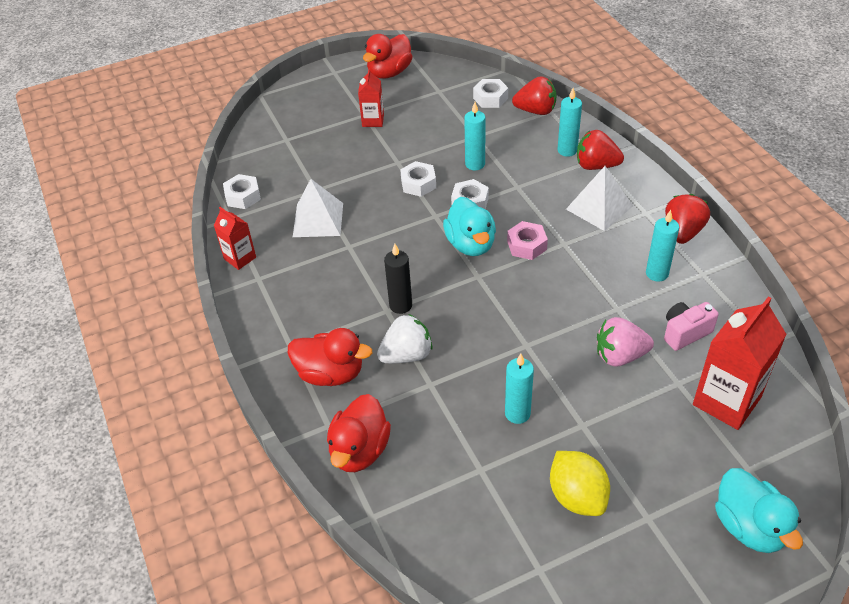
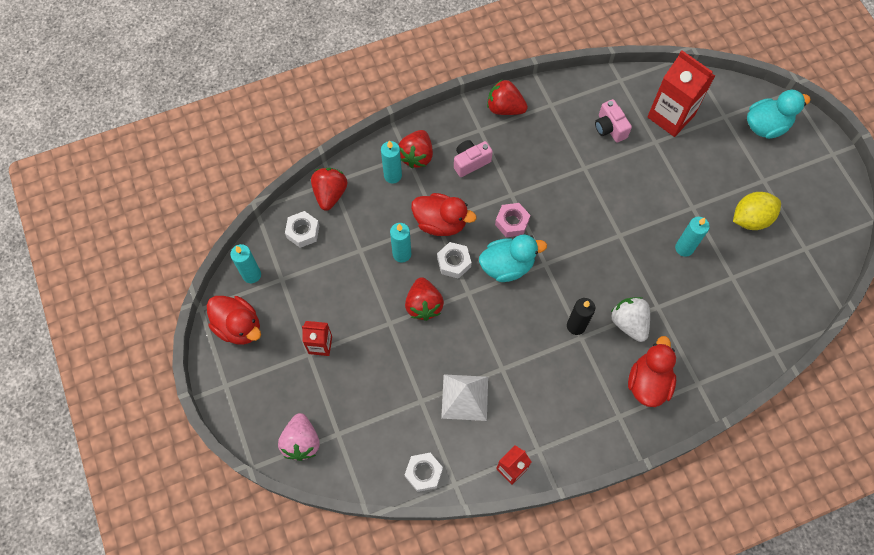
camera: 90 degrees left, 20 degrees up
(359, 450) = (720, 360): red duck -> red duck (440, 223)
(418, 184) = (424, 305): white nut -> red strawberry
(599, 207) = (470, 162): white pyramid -> pink camera
(620, 356) = (630, 173): pink strawberry -> pink strawberry (301, 442)
(657, 273) = (549, 134): turquoise candle -> turquoise candle (251, 275)

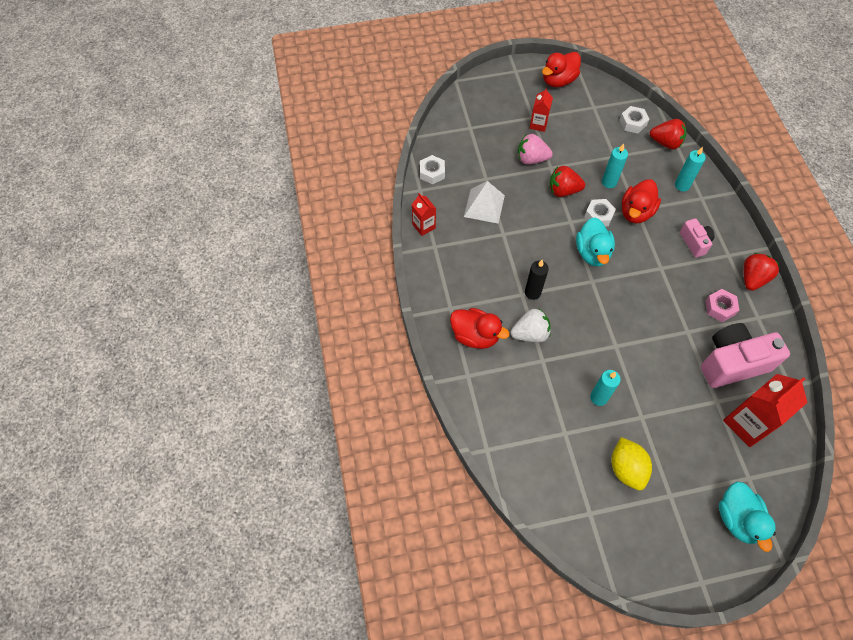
camera: 100 degrees right, 5 degrees down
(251, 275) = (599, 90): turquoise candle -> none
(301, 442) = (468, 107): pink strawberry -> pink strawberry (531, 159)
(416, 156) = (701, 204): red strawberry -> none
(512, 222) = (633, 263): pink nut -> pink nut (720, 308)
(609, 128) = (732, 363): pink camera -> pink camera, size x1.92

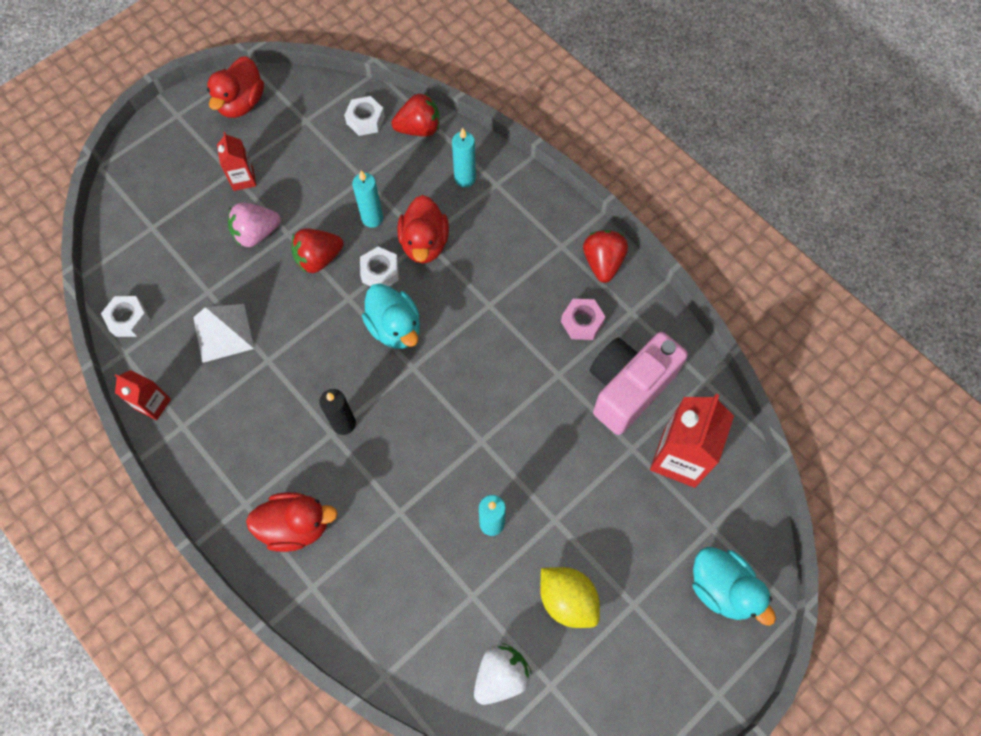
camera: 30 degrees left, 5 degrees up
(530, 333) = (366, 483): white strawberry -> white strawberry (501, 675)
(694, 242) = (514, 249): pink camera -> none

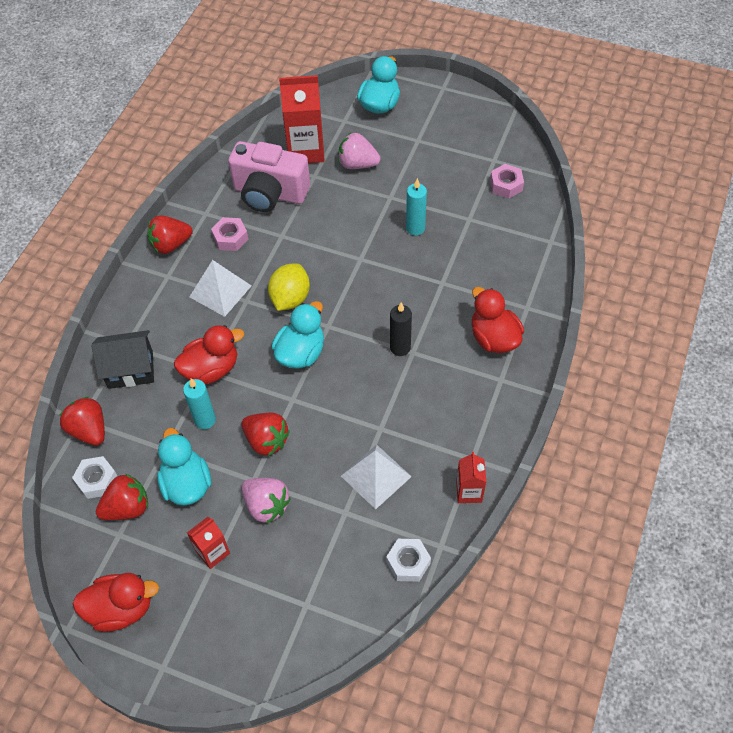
camera: 115 degrees left, 10 degrees down
(318, 182) = (187, 484): none -> turquoise duck
(325, 133) = (127, 508): none -> red strawberry
(380, 272) = (255, 388): white nut -> none
(465, 178) = (130, 369): turquoise candle -> black house
(501, 675) = (506, 185): white strawberry -> pink nut
(514, 286) = (220, 291): none -> white pyramid
(567, 600) = (437, 171): yellow lemon -> yellow lemon (290, 298)
(627, 507) = (357, 164): none -> pink strawberry

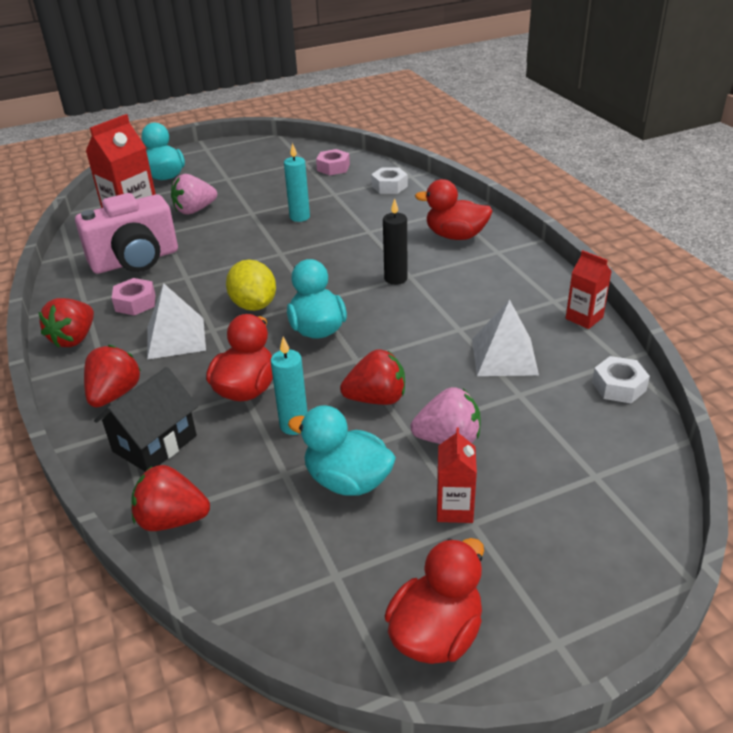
camera: 45 degrees left, 20 degrees down
(97, 480) = (242, 552): white nut -> white nut (389, 186)
(127, 508) = (312, 546): red strawberry -> red strawberry (114, 394)

